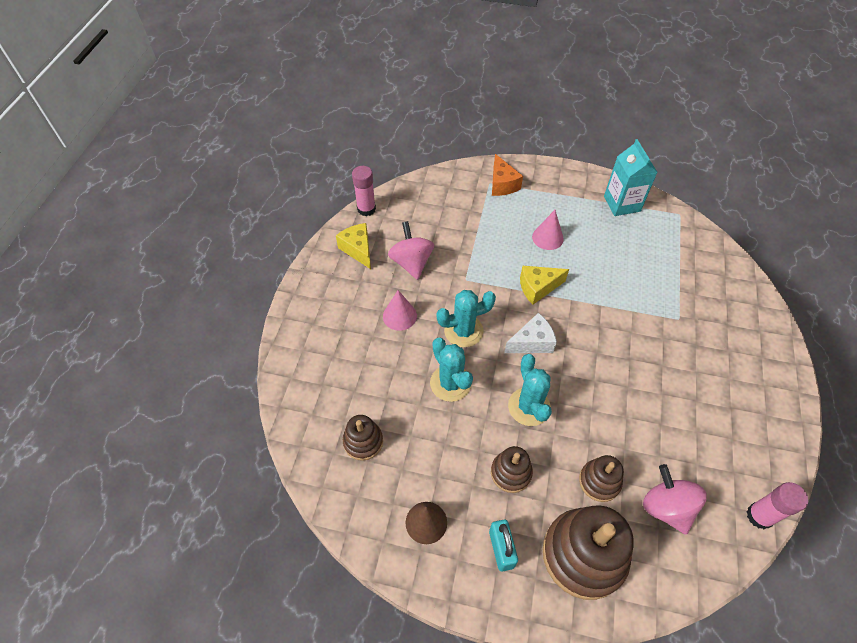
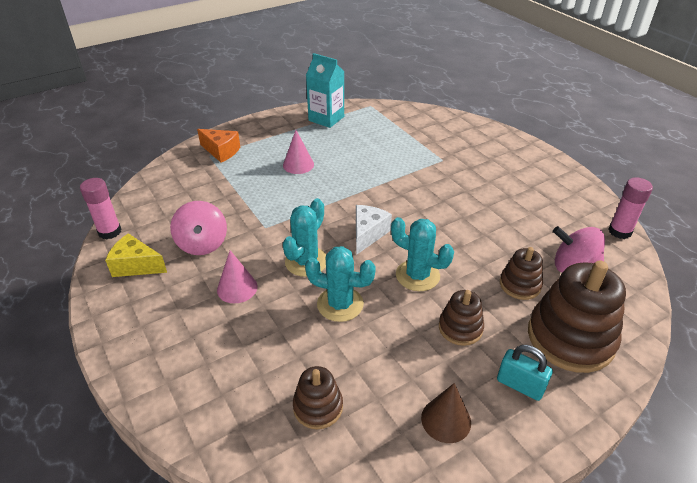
camera: 45 degrees left, 15 degrees down
(411, 263) = (202, 244): pink spinning top -> pink spinning top turned 135 degrees counterclockwise
(538, 288) = (329, 198): yellow cheese -> none

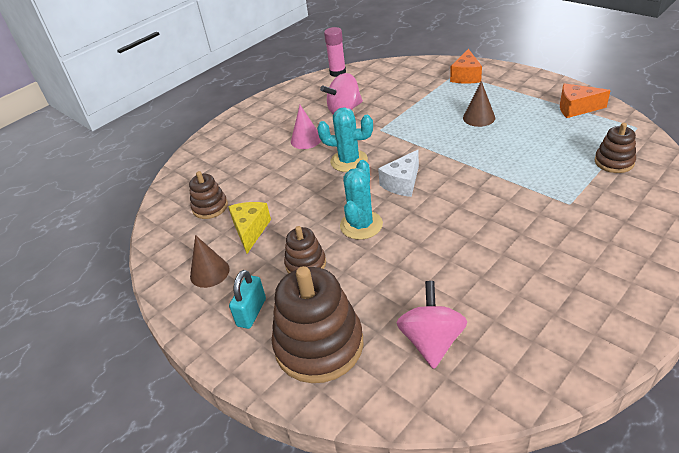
camera: 80 degrees right, 0 degrees up
(136, 266) = (310, 94): yellow cheese -> yellow cheese (250, 230)
(298, 164) = (479, 117): pink cone -> brown cone
(326, 118) = (576, 108): turquoise carton -> orange cheese
(340, 304) = (308, 191): turquoise cactus -> none
(368, 234) = (402, 183): white cheese -> white cheese turned 120 degrees clockwise
(520, 285) = (380, 298): brown stacking toy -> brown stacking toy (614, 162)
(619, 231) = (533, 388): pink glue stick -> none

